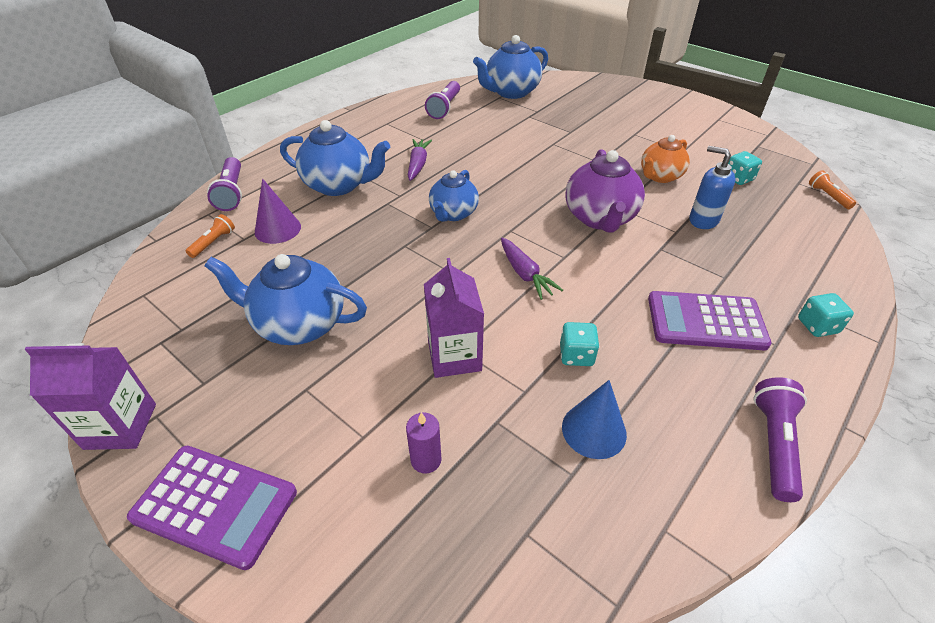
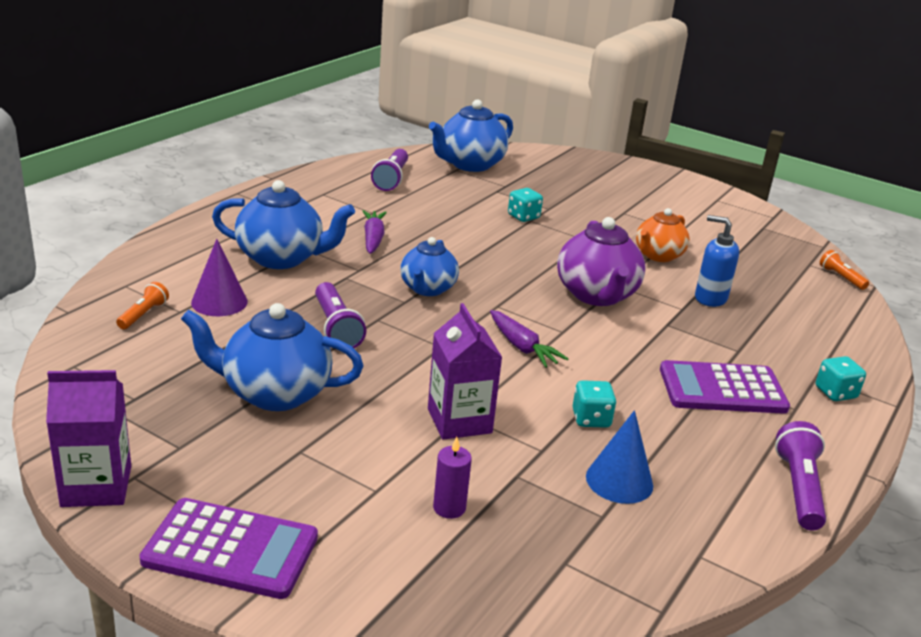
camera: 10 degrees left, 15 degrees down
(232, 193) = (148, 264): purple flashlight -> purple flashlight (336, 328)
(738, 179) = (744, 259): turquoise dice -> turquoise dice (523, 217)

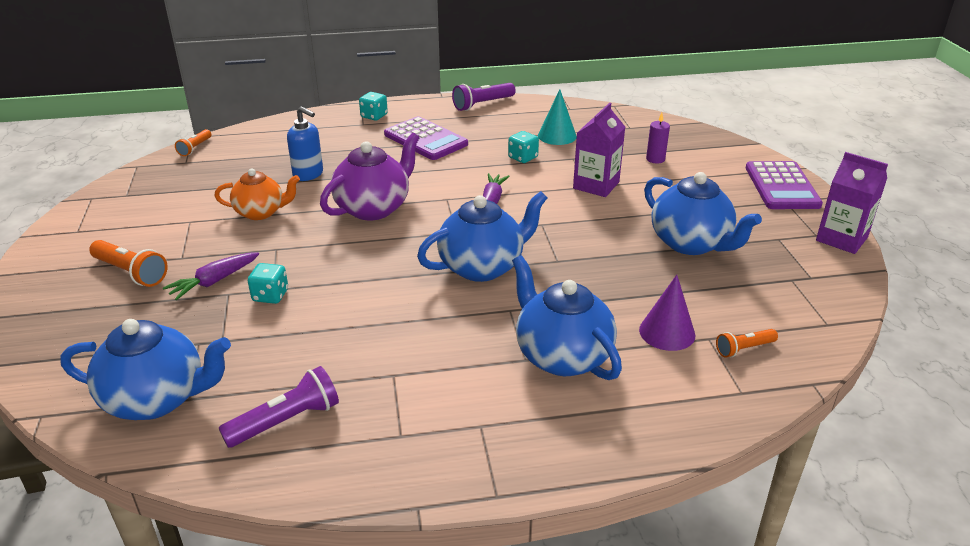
camera: 130 degrees left, 5 degrees up
(231, 549) = (781, 186): purple calculator -> purple calculator turned 150 degrees counterclockwise
(336, 328) = (597, 267): purple flashlight -> none
(373, 239) = (446, 338): purple carrot -> purple carrot (214, 281)
(427, 289) = (482, 267): blue teapot -> blue teapot, size x1.51
(619, 481) = (557, 136): blue cone -> turquoise cone
(625, 196) = (131, 272): none -> orange flashlight
(710, 298) = (308, 174): blue soap dispenser -> blue soap dispenser turned 45 degrees counterclockwise

